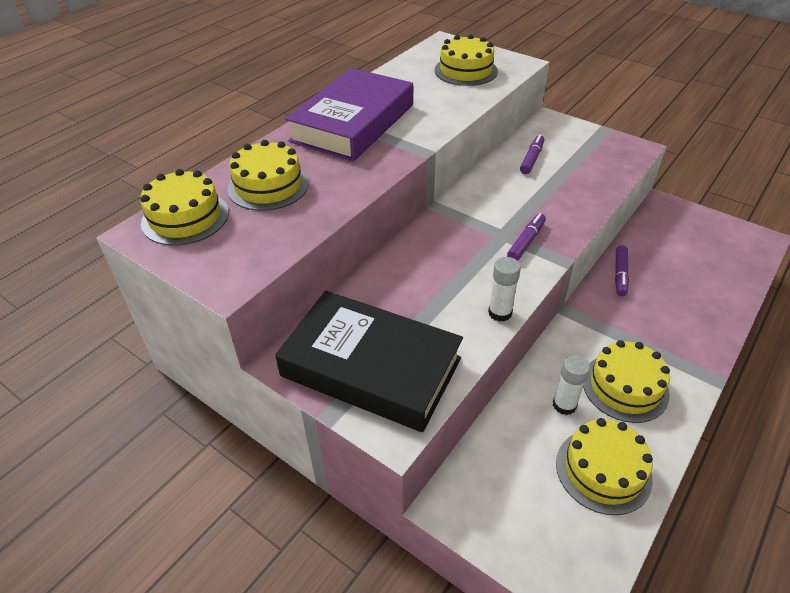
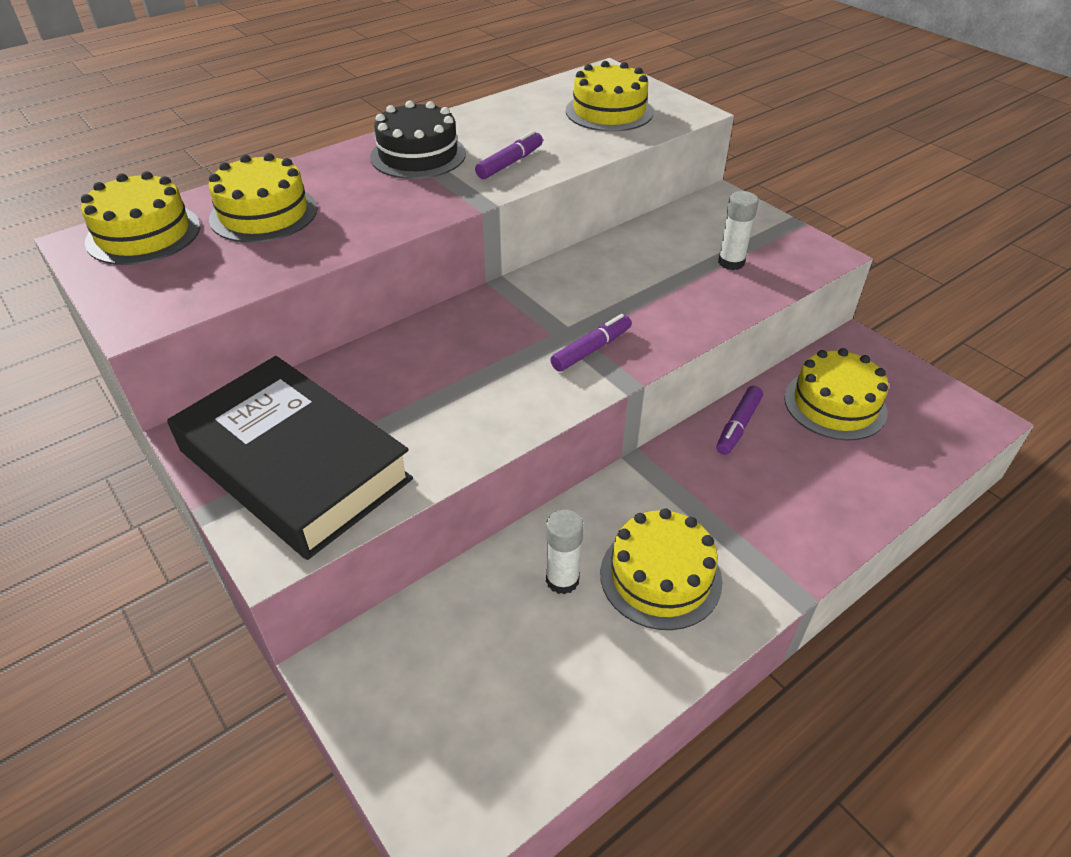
camera: 15 degrees right, 0 degrees up
(353, 123) = (418, 155): purple book -> black cake
(500, 313) = (499, 433): white glue stick -> white glue stick (731, 262)
(532, 159) = (665, 245): purple marker -> purple marker (510, 163)
(603, 470) = (567, 679): yellow cake -> yellow cake (835, 404)

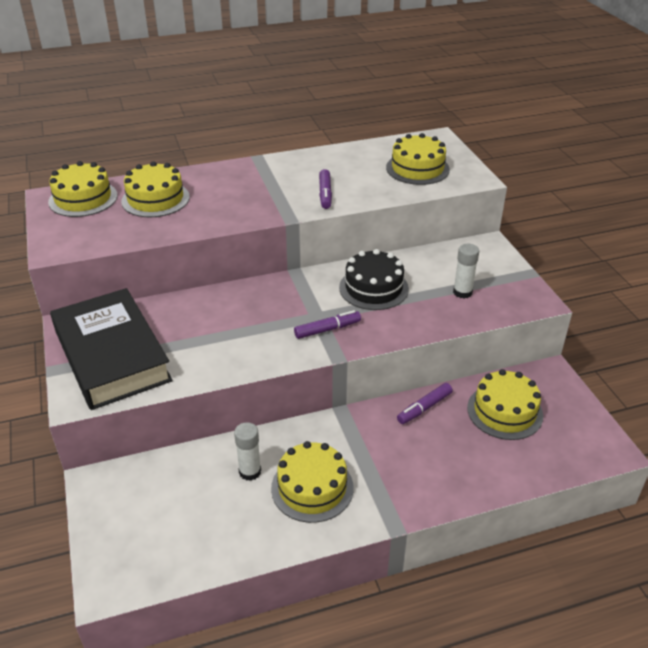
camera: 20 degrees right, 5 degrees down
(418, 155) = (270, 177): black cake -> black cake (373, 288)
(510, 163) = (325, 194): purple marker -> purple marker turned 120 degrees clockwise

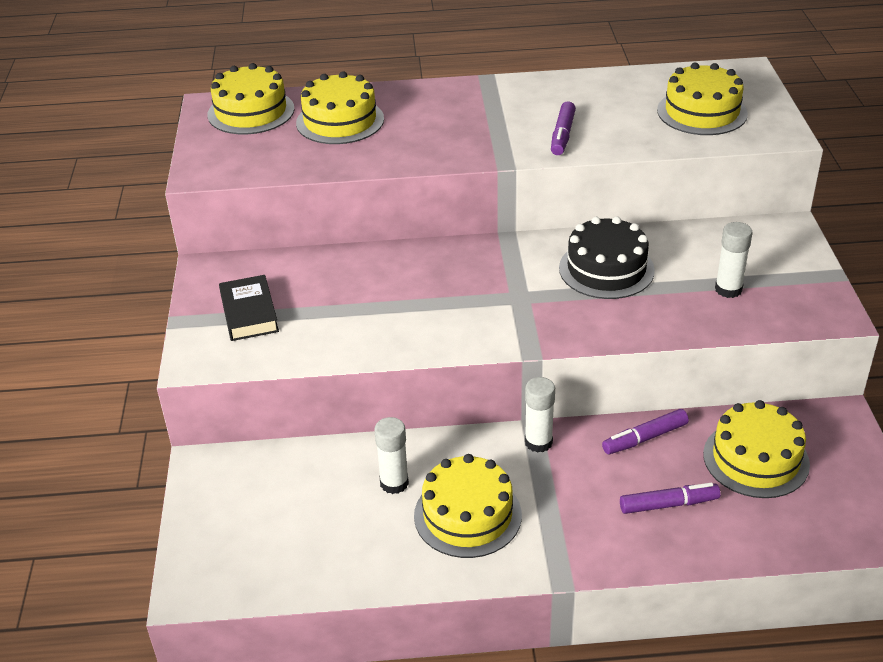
camera: 15 degrees right, 0 degrees up
(112, 355) = (249, 313): black book -> black book, size x0.46
(327, 329) = (528, 316): purple marker -> purple marker (668, 504)
(349, 422) = (538, 442): none -> white glue stick

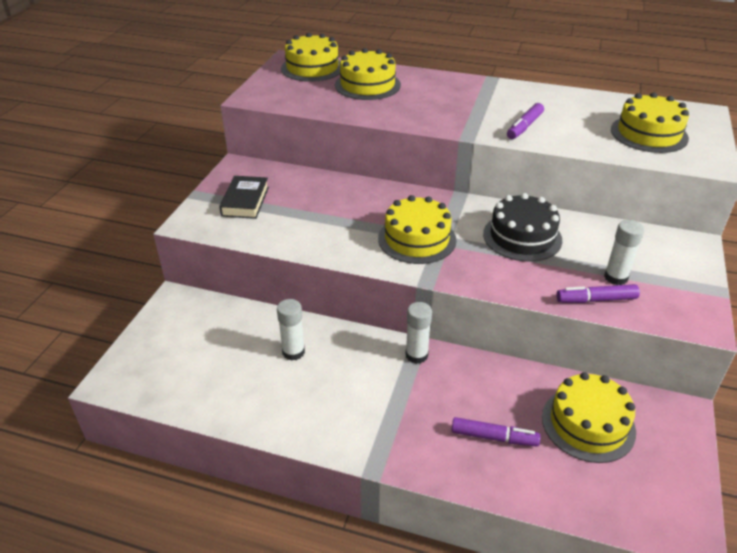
camera: 20 degrees right, 0 degrees up
(467, 515) = (332, 393): yellow cake -> yellow cake (417, 239)
(644, 438) = (502, 378): purple marker -> purple marker (596, 299)

